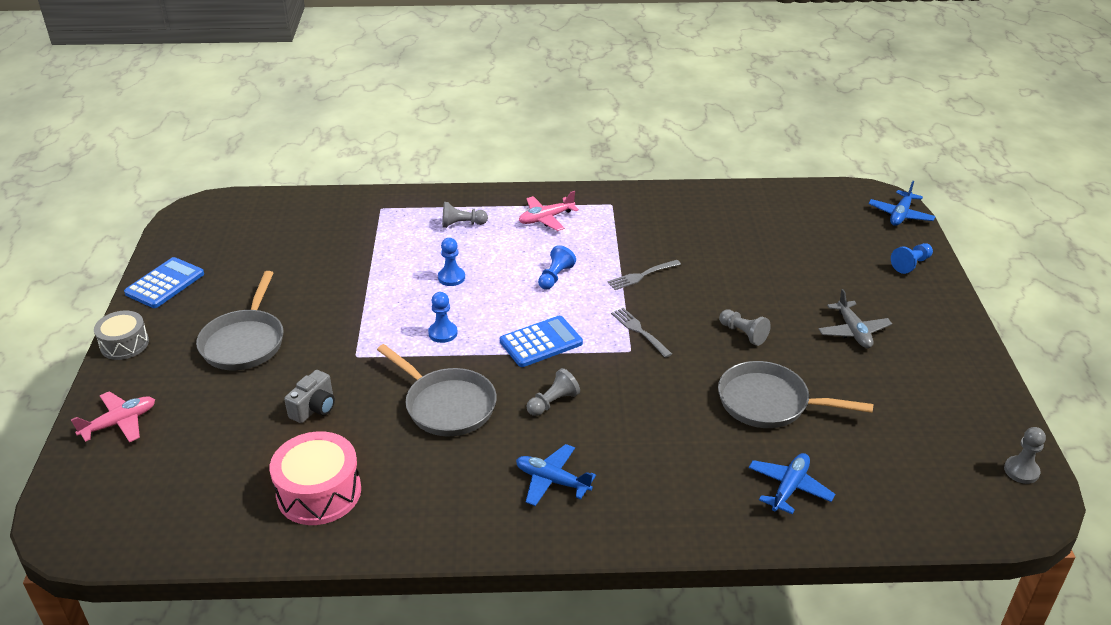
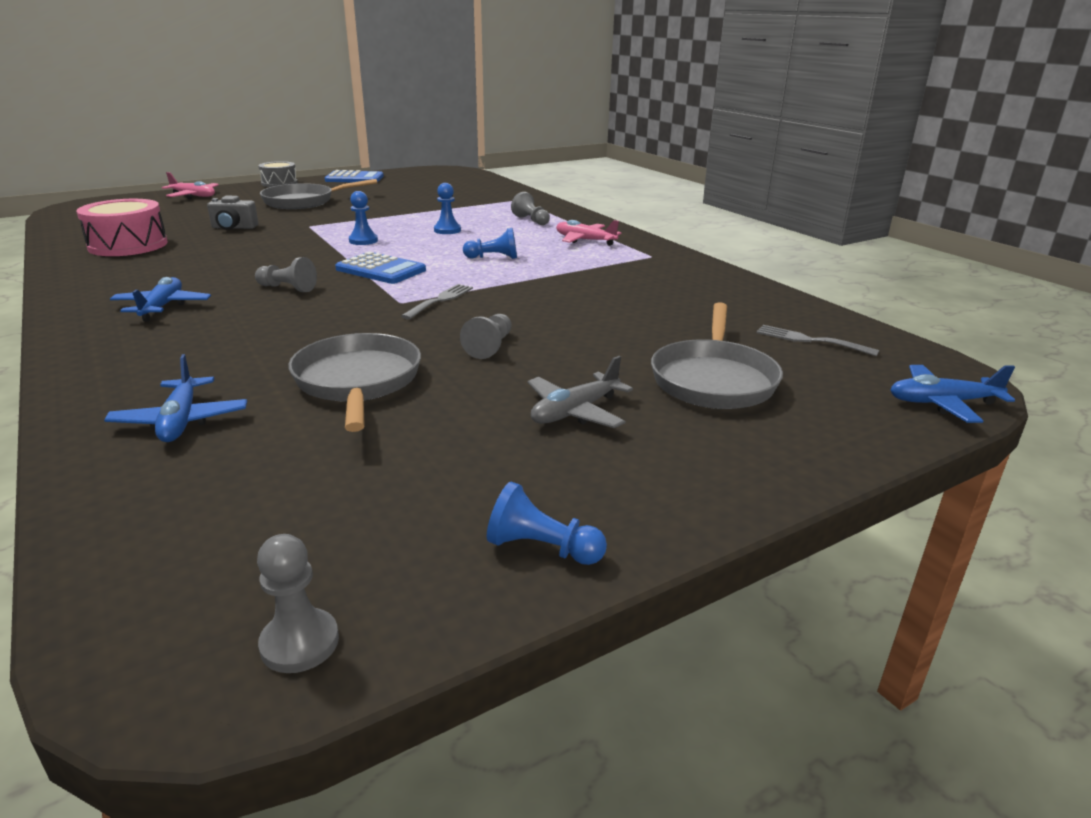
camera: 60 degrees right, 10 degrees down
(446, 405) = (260, 258): grey pan -> grey pan (713, 379)
(641, 275) = (542, 286): grey fork -> grey fork (810, 340)
(789, 488) = (181, 421): blue plane -> blue plane turned 75 degrees clockwise
(911, 264) = (819, 431): blue pawn -> blue pawn (542, 548)

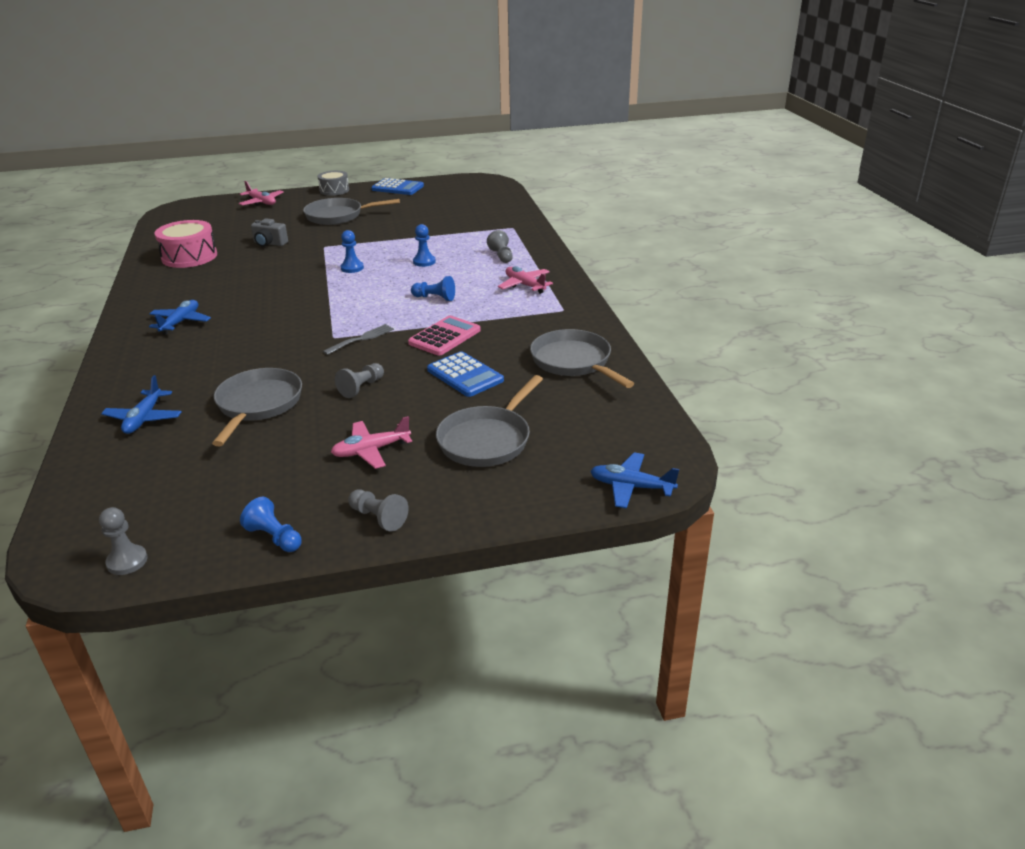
camera: 20 degrees right, 5 degrees up
(287, 288) = (268, 314): grey pawn -> grey pawn (378, 518)
(381, 270) = (343, 302): blue calculator -> blue calculator (465, 375)
(543, 289) = (444, 337): none -> pink calculator
(575, 412) = (371, 450): grey plane -> pink plane
(720, 297) = (574, 362): none -> grey pan
(810, 340) = (598, 416): grey fork -> none

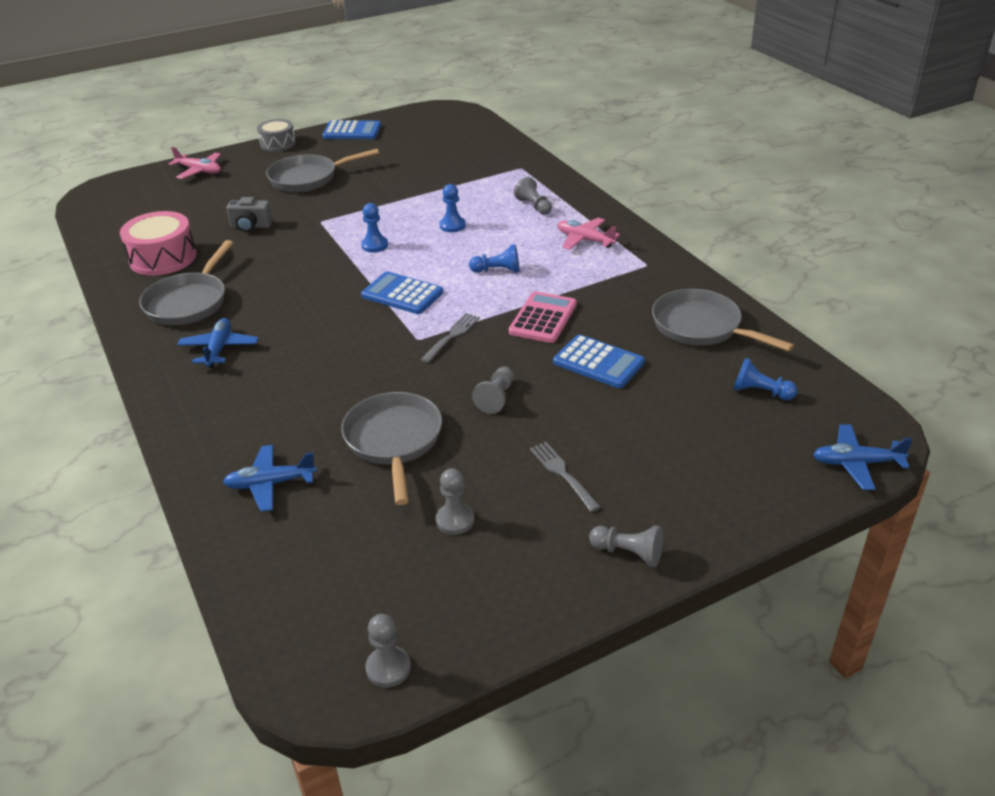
camera: 15 degrees left, 5 degrees up
(144, 419) = (270, 484): blue plane -> blue plane turned 90 degrees clockwise
(260, 468) = (455, 520): none -> grey pawn
(274, 537) = (533, 601): blue pawn -> blue pawn (760, 392)
(346, 304) = (402, 294): none -> blue calculator
(371, 450) = (562, 474): pink plane -> grey fork
(487, 440) = (676, 437): grey pan -> grey pan (189, 302)

